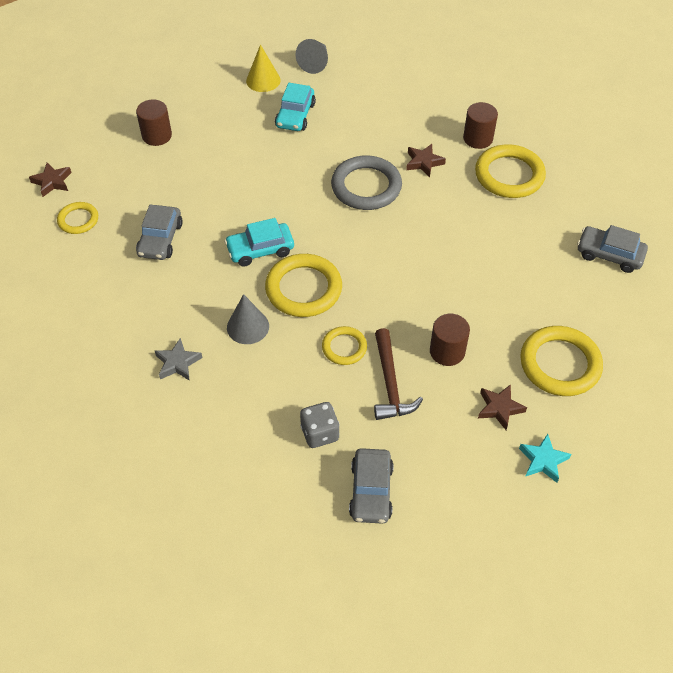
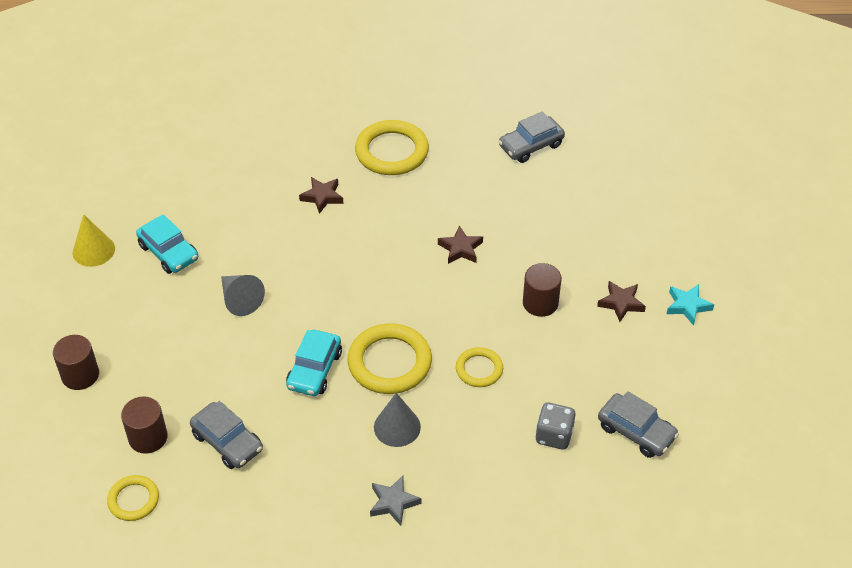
camera: 55 degrees left, 5 degrees down
(52, 182) = (54, 499): brown star -> brown star (460, 248)
(315, 63) = (113, 199): grey cone -> grey cone (240, 300)
(366, 186) = (311, 252): grey ring -> none
(390, 383) = (542, 359): brown hammer -> none
(478, 138) = (330, 145): brown cylinder -> brown cylinder (148, 437)
(560, 364) = (609, 241): yellow ring -> none

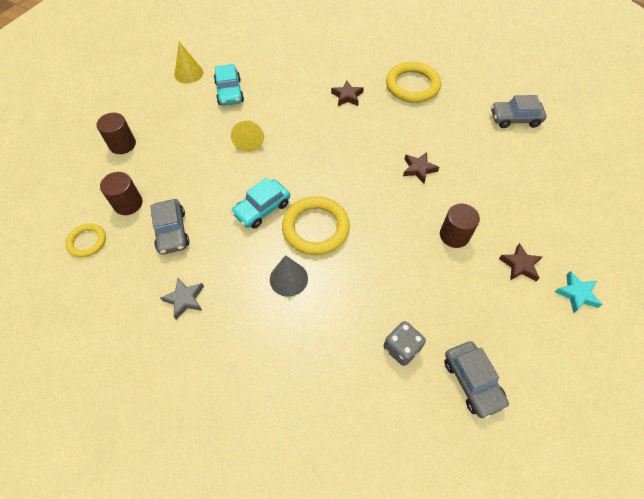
camera: 30 degrees right, 10 degrees up
(240, 300) = (249, 140): grey cone -> yellow cone
(393, 502) = (246, 337): grey star -> grey star (185, 299)
(479, 369) = (376, 264): yellow ring -> none

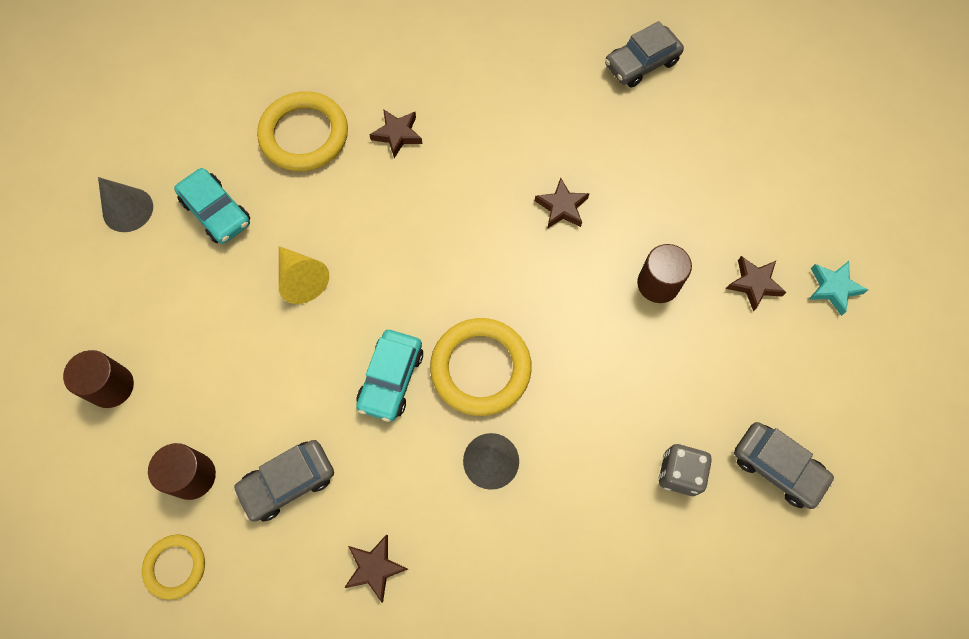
camera: 30 degrees left, 10 degrees up
(172, 231) = (288, 482): grey car -> grey car turned 105 degrees clockwise
(185, 299) = (375, 568): grey star -> brown star
(188, 73) = (128, 209): yellow cone -> grey cone
(412, 85) = (478, 72): yellow ring -> yellow ring (304, 135)

